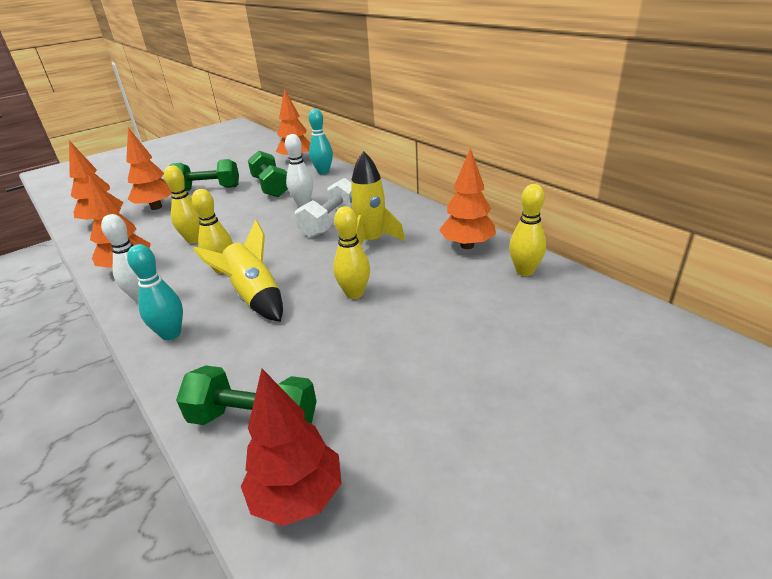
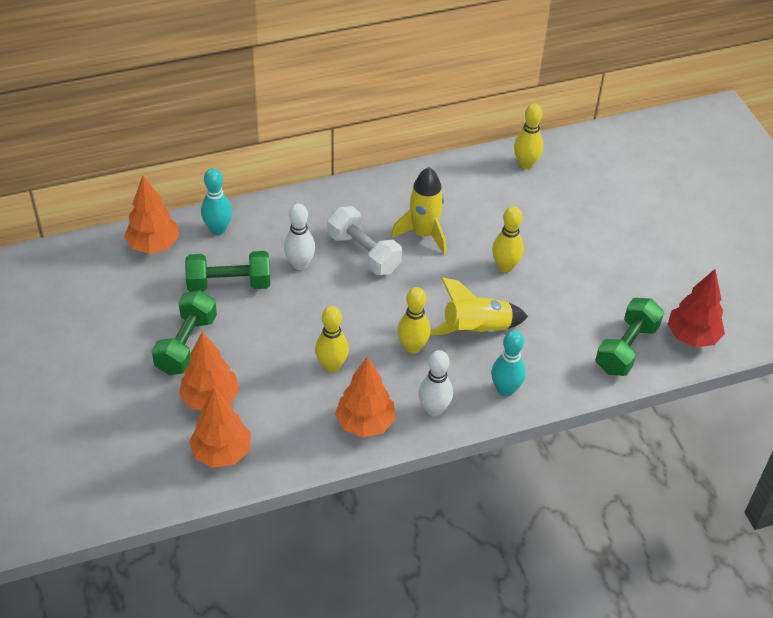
camera: 75 degrees left, 15 degrees up
(467, 245) = (468, 179): orange tree -> none

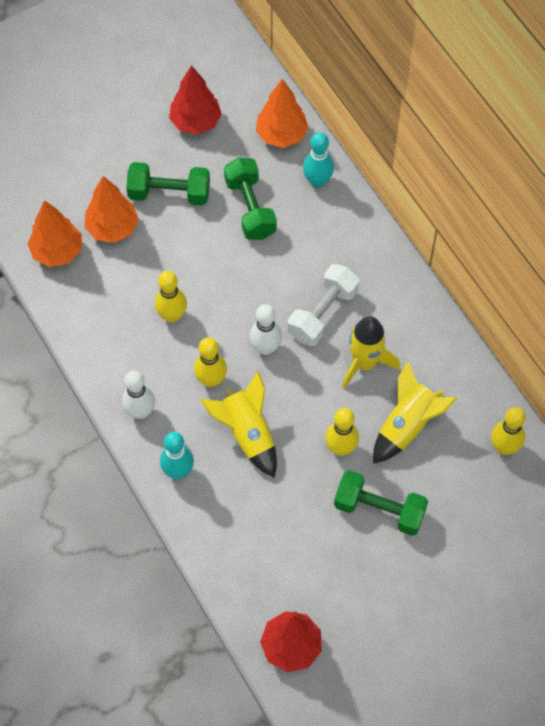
camera: 80 degrees right, 15 degrees up
(108, 308) = (195, 122): none -> red tree
(300, 264) = (291, 261): white bowling pin -> white bowling pin (265, 348)
(365, 423) = (112, 357): orange tree -> none
(492, 219) = (407, 425): none -> yellow rocket
(626, 348) = (258, 580): green dumbbell -> green dumbbell (379, 509)

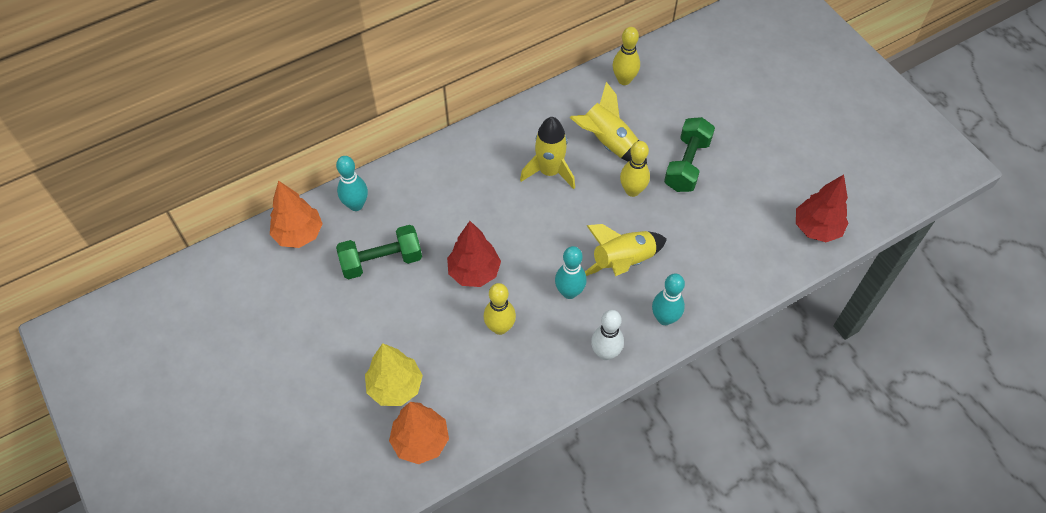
camera: 90 degrees left, 5 degrees down
(112, 228) = (395, 387): orange tree -> yellow tree
(169, 193) = (357, 334): green dumbbell -> none
(195, 122) = (272, 311): red tree -> red tree (474, 272)
(211, 380) = (569, 292): yellow bowling pin -> turquoise bowling pin
(265, 348) = (535, 247): white bowling pin -> none
(323, 313) = (499, 202): white dumbbell -> none

